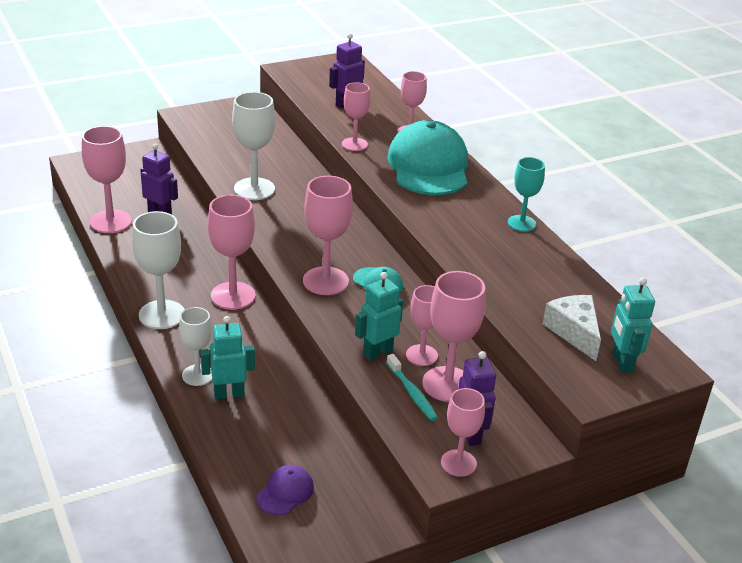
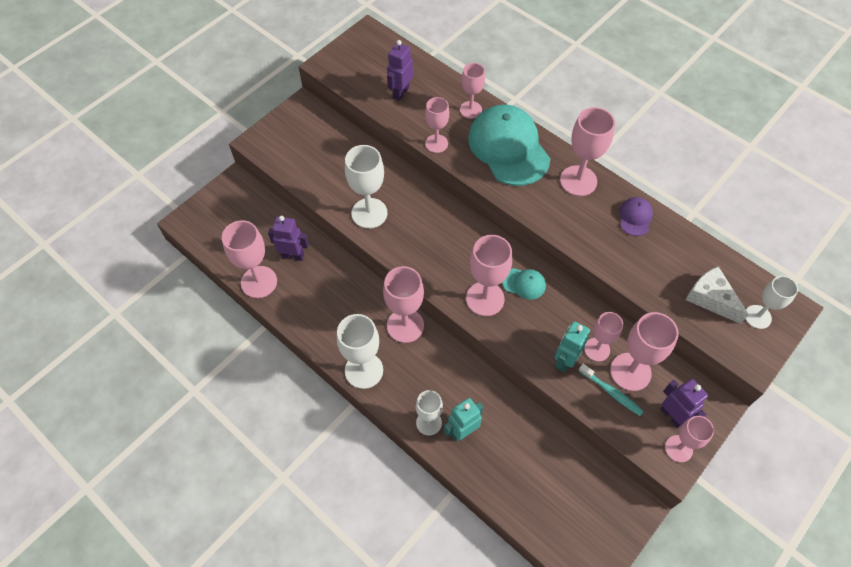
camera: 20 degrees left, 25 degrees up
(285, 492) = (556, 509): purple cap -> purple cap (635, 217)
(487, 207) = (578, 181): none -> pink goblet
(521, 223) = (613, 189): turquoise goblet -> none
(622, 362) = (757, 317): turquoise robot -> white goblet

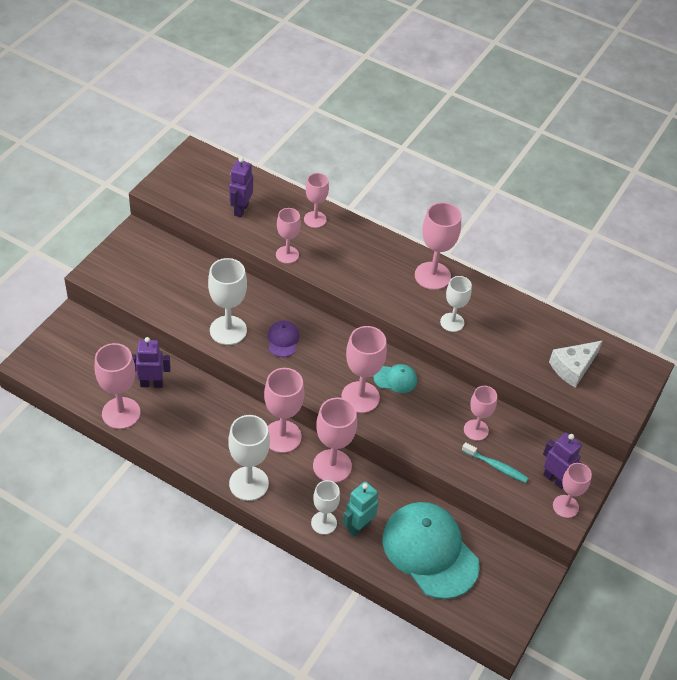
camera: 15 degrees left, 10 degrees down
(508, 148) = (359, 252): turquoise cap -> turquoise cap (430, 551)
(565, 360) = (447, 443): turquoise robot -> none
(630, 372) = (510, 446): pink goblet -> pink goblet (332, 466)
(635, 217) = (492, 303): purple cap -> purple cap (283, 340)
(710, 298) = (573, 368): white cheese -> white cheese turned 75 degrees counterclockwise
(757, 317) = (617, 378): white goblet -> white goblet (452, 322)

